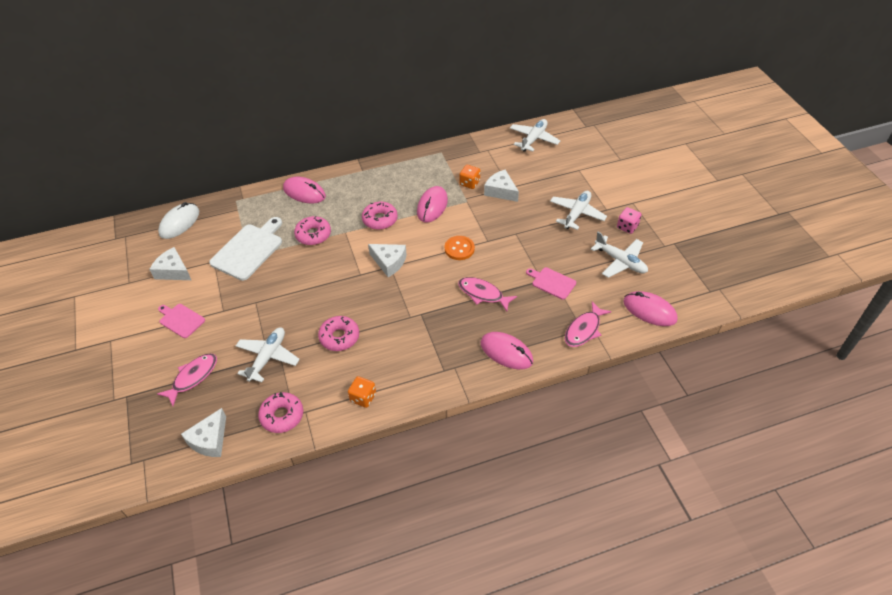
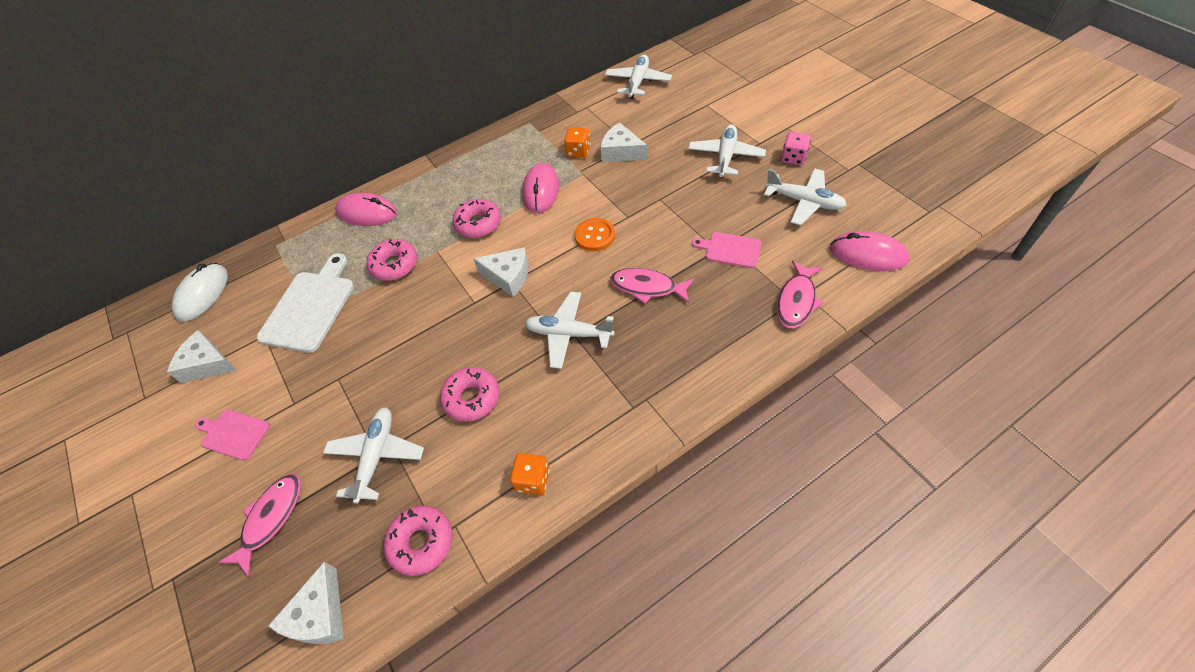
camera: 10 degrees left, 5 degrees up
(417, 312) = (569, 334): none -> white plane
(506, 352) = (708, 358): pink mouse -> none

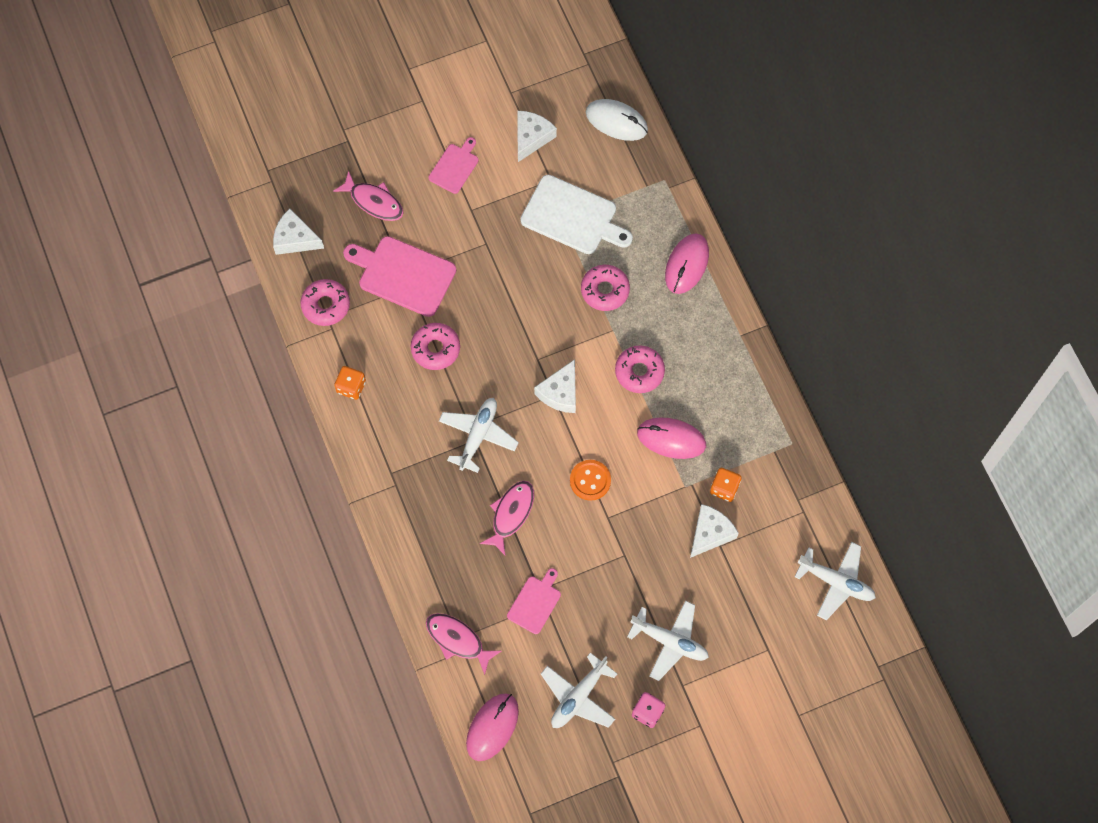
camera: 95 degrees right, 15 degrees up
(376, 456) = (403, 274): white plane -> pink cutting board

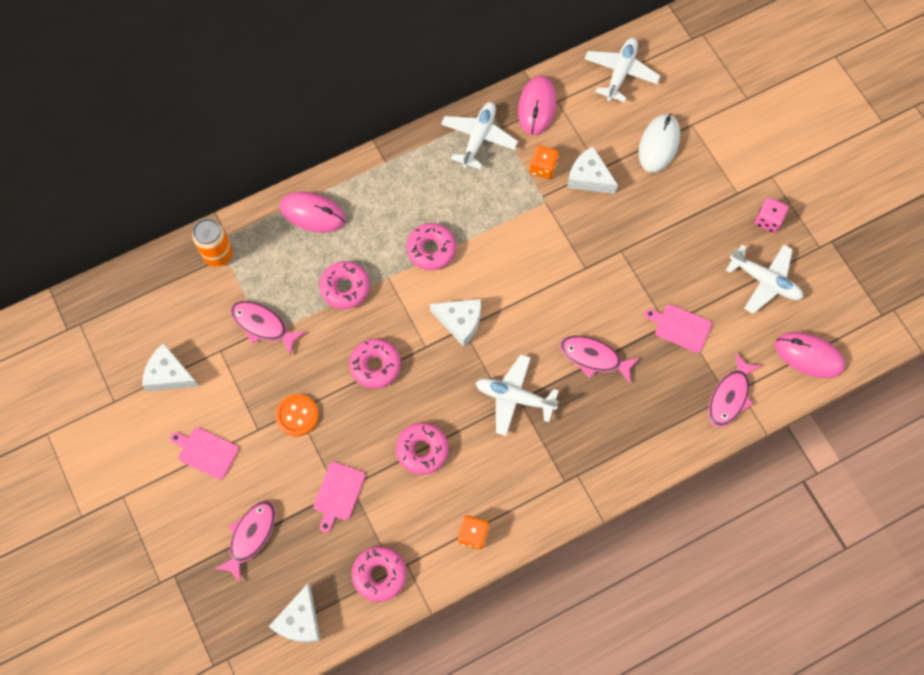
camera: 95 degrees left, 0 degrees up
(403, 274) = (338, 493): pink cutting board -> pink cutting board, size x0.57
(522, 313) = (375, 366): none -> pink donut
(572, 217) = (263, 325): white cutting board -> pink fish
(590, 480) = (549, 287): orange button -> orange button (297, 415)
(616, 121) = (150, 290): white mouse -> white mouse (659, 144)
(649, 180) = (218, 254): none -> orange can
(670, 641) = (698, 206): white plane -> white plane (478, 138)
(671, 439) = (498, 216): pink mouse -> pink mouse (537, 107)

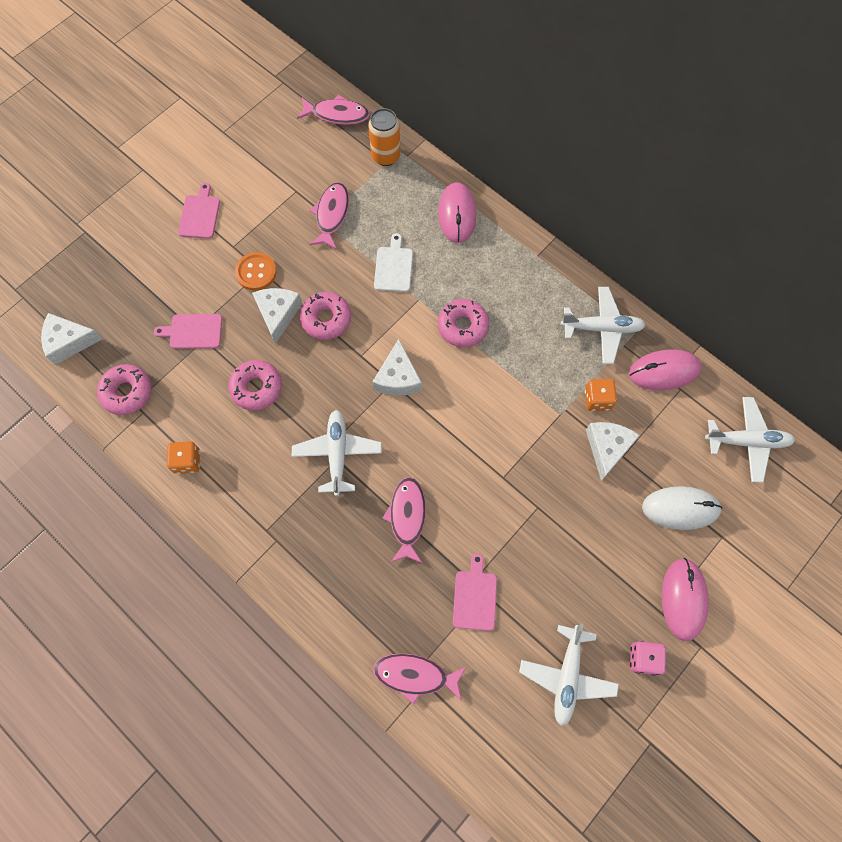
camera: 70 degrees right, 0 degrees up
(169, 374) = (260, 162): white cheese -> white cheese (278, 314)
(250, 536) = (134, 276): pink fish -> pink fish (337, 114)
(345, 288) = (394, 267): pink donut -> white cutting board
(809, 356) = (496, 754): pink mouse -> pink mouse (683, 599)

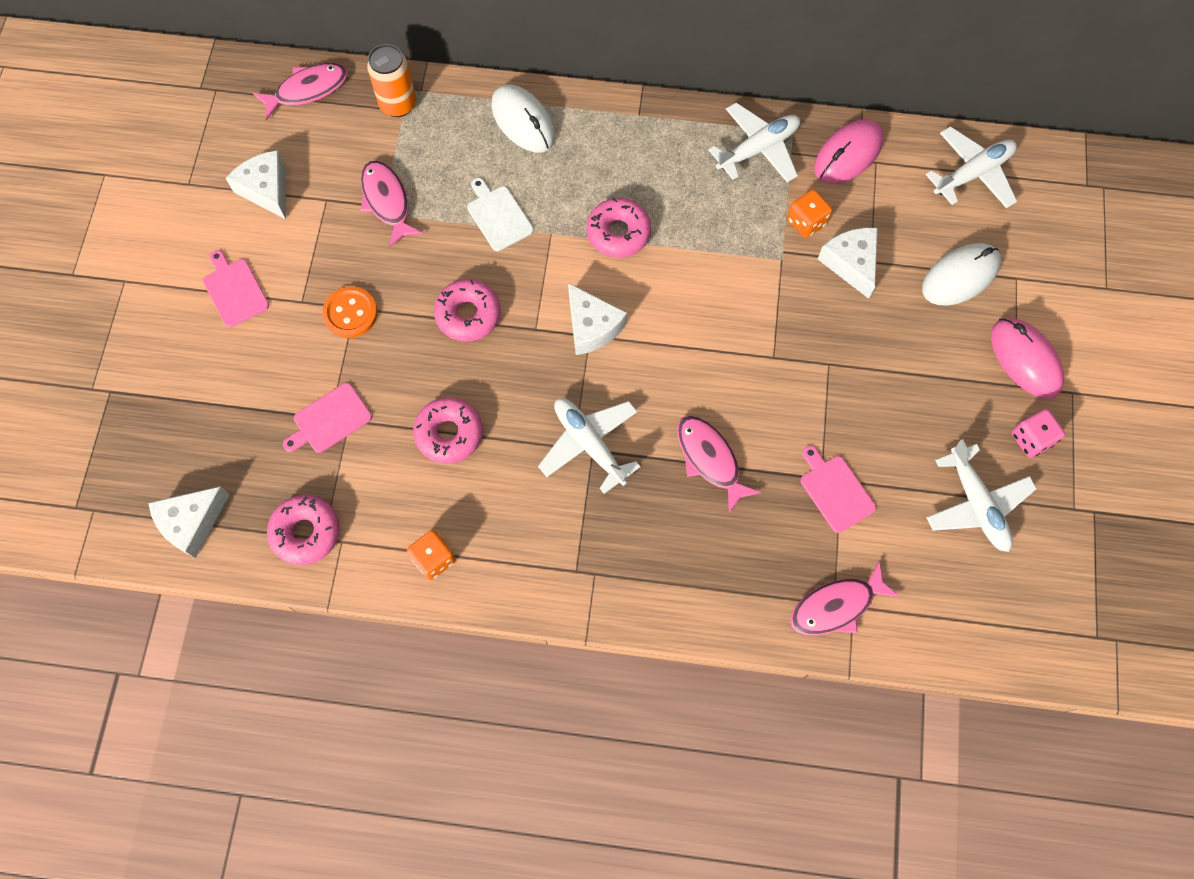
camera: 35 degrees left, 0 degrees up
(278, 314) = (411, 342): white cheese -> white cheese (266, 189)
(457, 214) = (523, 121): pink mouse -> white mouse

